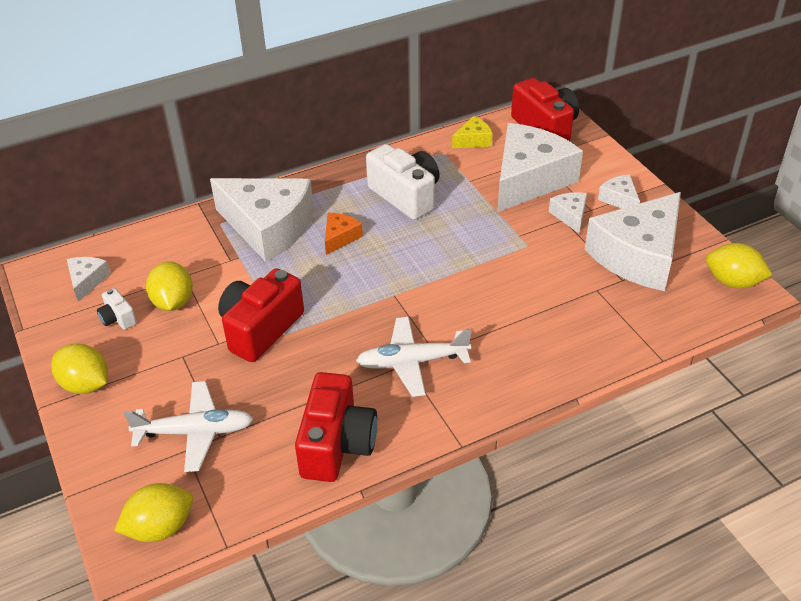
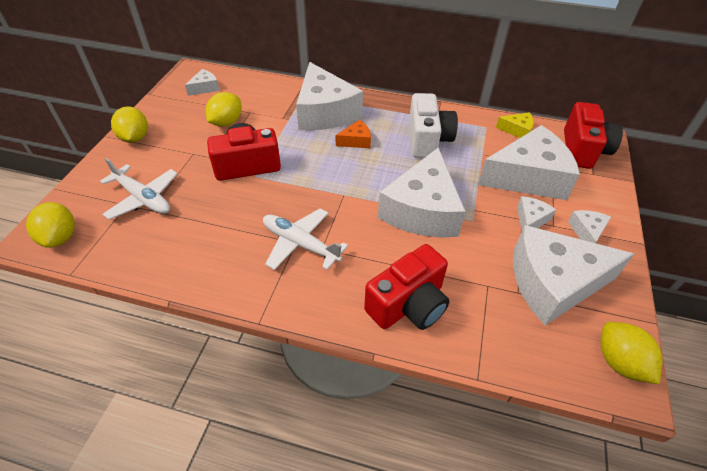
camera: 40 degrees right, 5 degrees up
(118, 318) = (192, 114): white camera -> none
(160, 528) = (60, 237): yellow lemon -> yellow lemon turned 60 degrees clockwise
(337, 444) = (195, 261): red camera -> red camera (408, 304)
(478, 264) = (422, 210): none -> white cheese

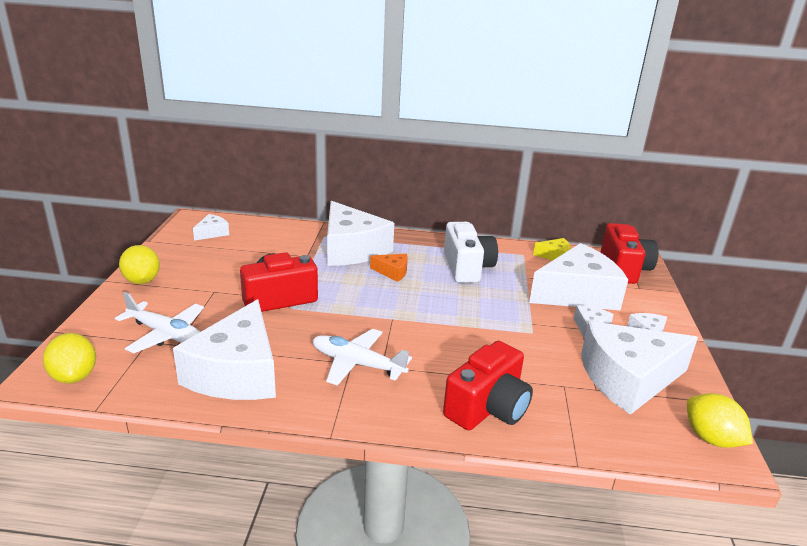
camera: 10 degrees left, 20 degrees down
(226, 122) = (245, 262): yellow lemon -> none
(356, 141) = (392, 272): orange cheese -> orange cheese turned 45 degrees clockwise
(422, 210) = (478, 327): white cheese -> white cheese (237, 372)

